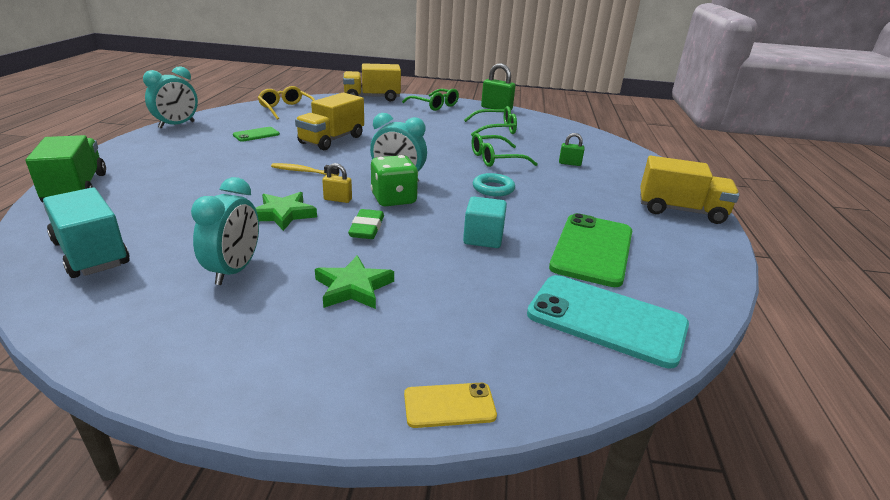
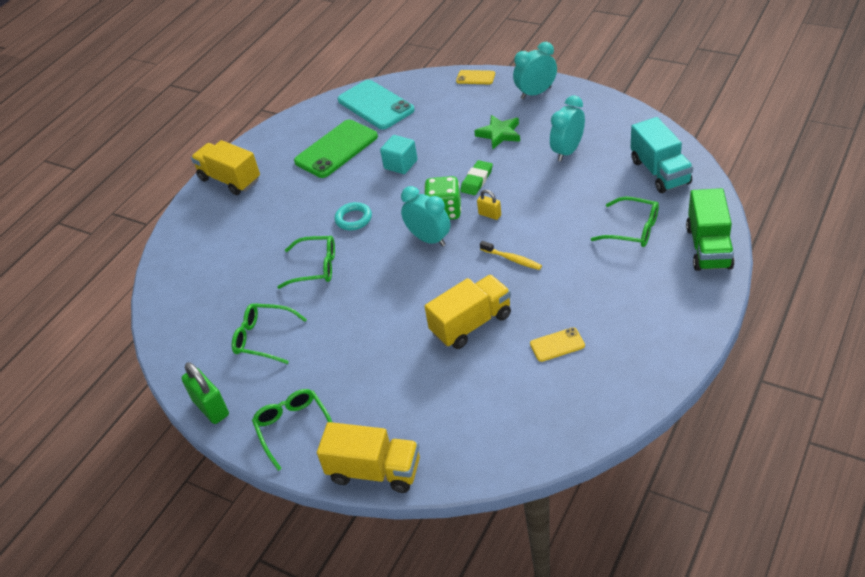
camera: 150 degrees left, 15 degrees up
(162, 197) = (632, 229): none -> green glasses
(177, 125) = (657, 382): turquoise clock -> turquoise clock (536, 93)
(256, 135) = (557, 345): green phone -> yellow phone
(283, 214) = (535, 200): green star -> none
(287, 109) = (514, 428): yellow glasses -> none
(569, 163) = (249, 253): green padlock -> none

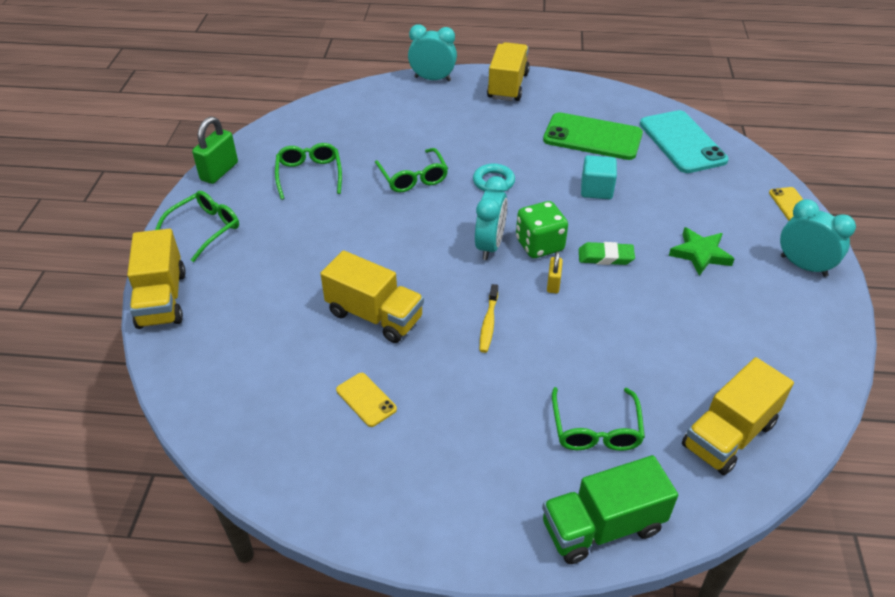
camera: 60 degrees right, 0 degrees up
(375, 105) = (682, 142): turquoise phone -> turquoise phone turned 45 degrees counterclockwise
(567, 151) = (709, 325): turquoise clock -> turquoise clock (432, 79)
(660, 172) = (728, 435): turquoise truck -> yellow truck

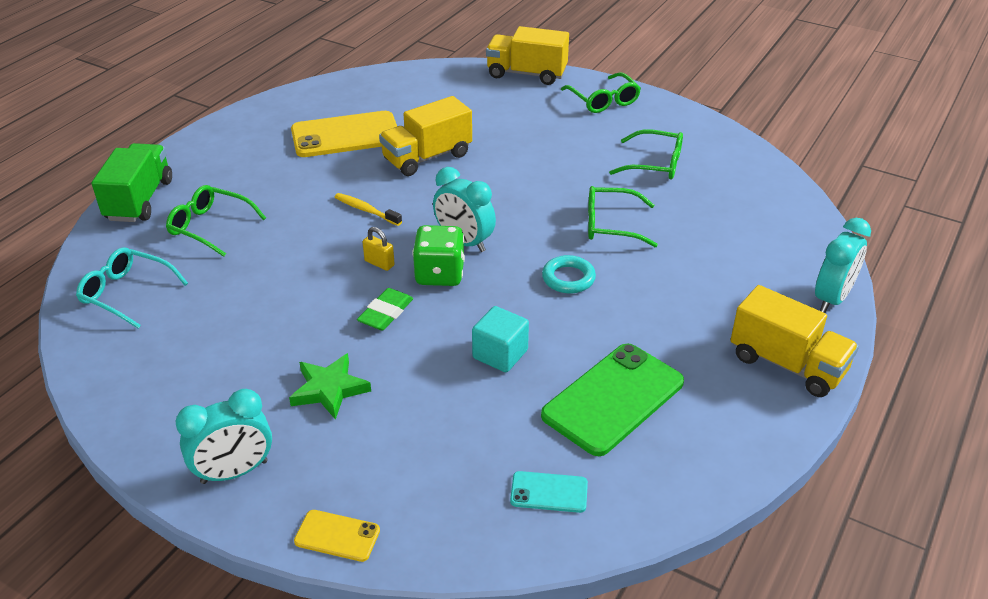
camera: 115 degrees right, 5 degrees down
(219, 171) = (690, 118): green padlock -> none
(366, 400) = (345, 135): yellow phone -> yellow phone, size x2.07
(682, 142) = (549, 492): turquoise phone -> turquoise phone, size x0.48
(728, 435) = (127, 293): yellow truck -> turquoise glasses

